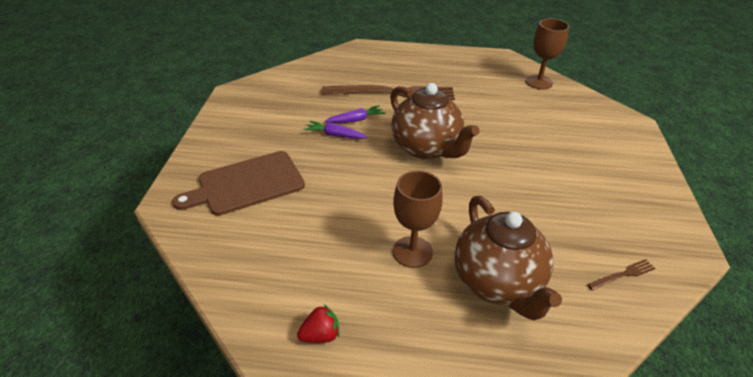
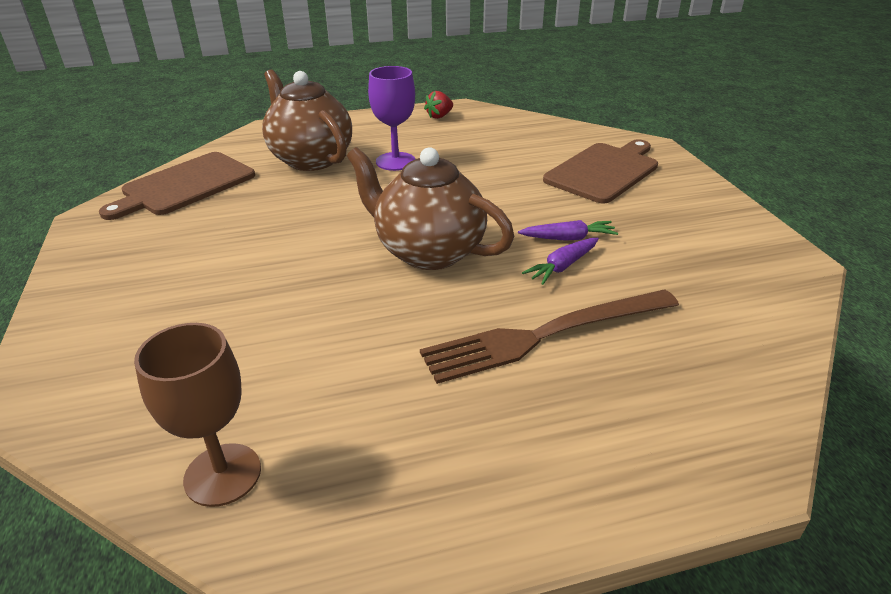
camera: 160 degrees right, 5 degrees down
(412, 252) = (395, 161): brown goblet -> purple goblet
(623, 275) = (184, 185): brown fork -> brown cutting board

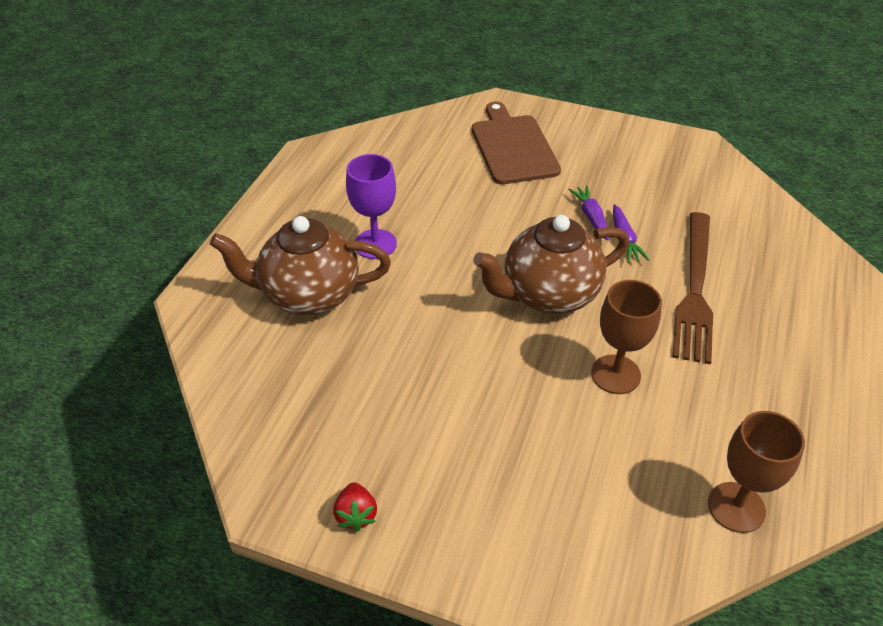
camera: 55 degrees left, 10 degrees up
(184, 185) = (269, 407): brown cutting board -> none
(358, 324) = (615, 374): none -> brown goblet
(439, 116) = (310, 175): red strawberry -> red strawberry (356, 515)
(568, 238) = (591, 217): purple carrot -> purple carrot turned 45 degrees counterclockwise

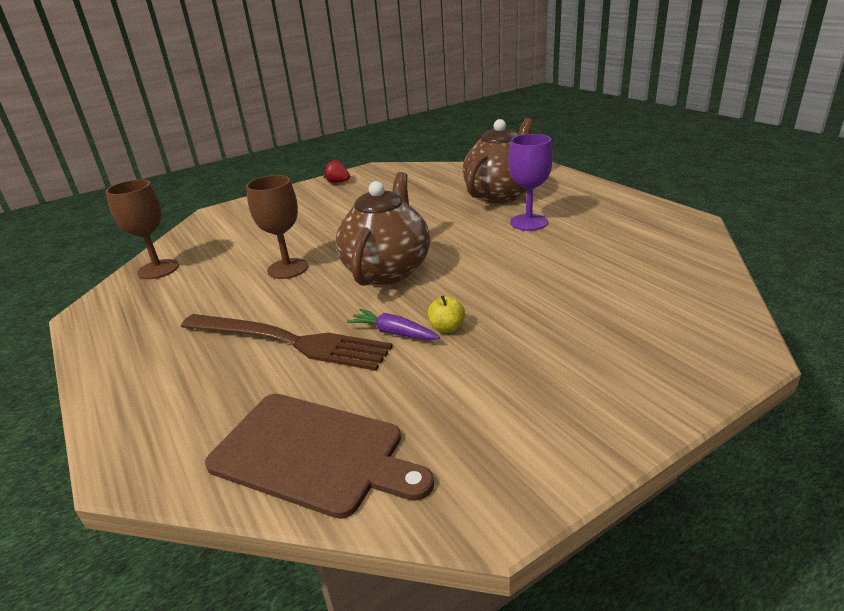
camera: 130 degrees right, 15 degrees down
(513, 147) = (620, 327): brown cutting board -> brown cutting board (313, 453)
(591, 217) = (447, 328): purple carrot -> yellow apple
(695, 290) = (289, 341): brown fork -> brown fork turned 150 degrees clockwise

